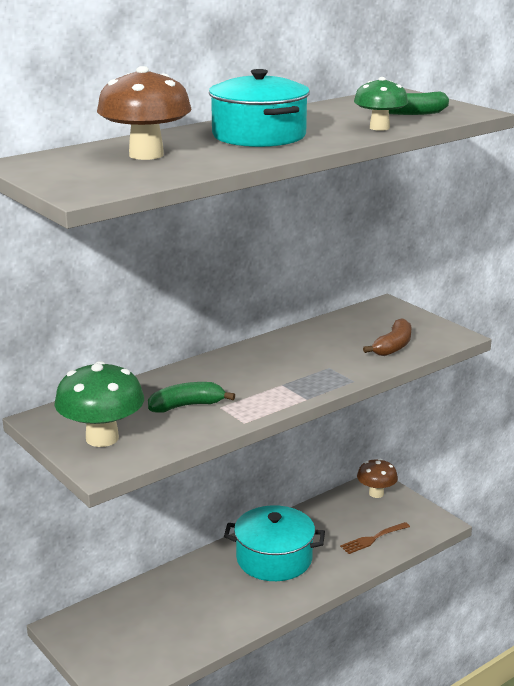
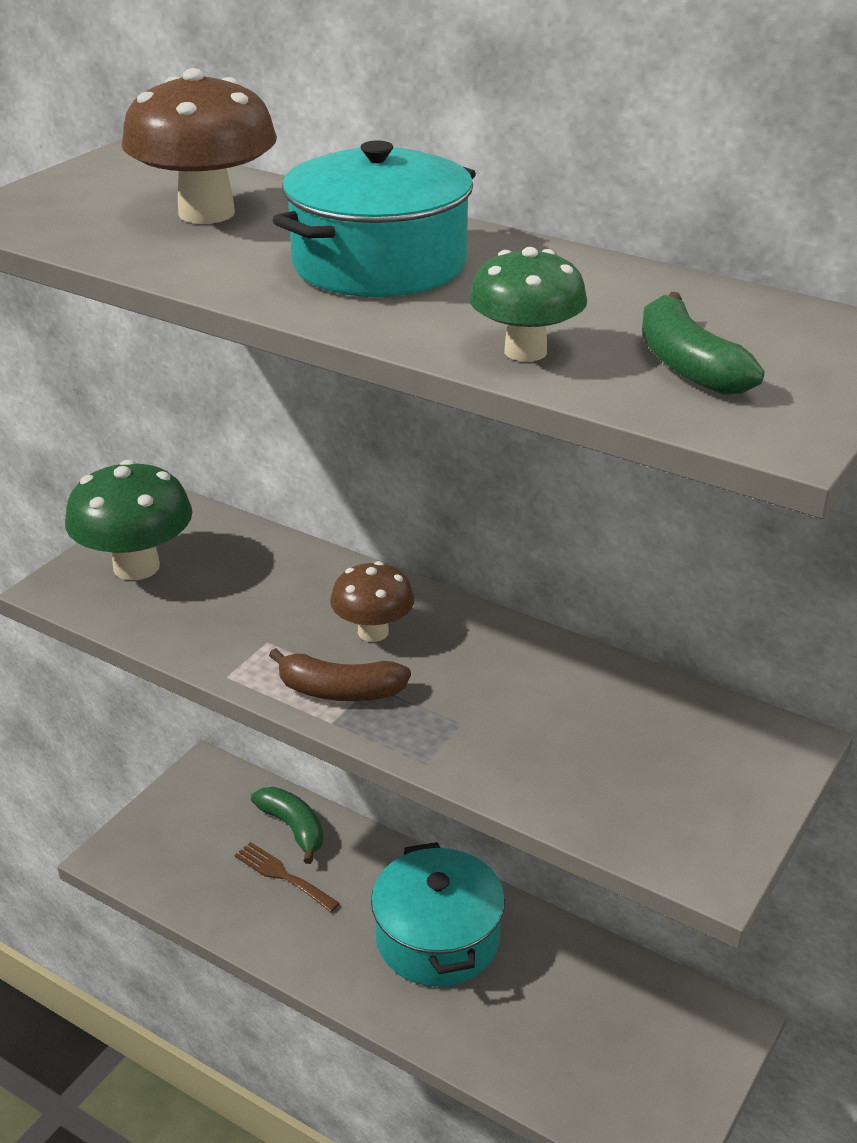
camera: 70 degrees right, 10 degrees up
(186, 406) = (256, 611): green banana -> green banana (293, 828)
(373, 539) = (556, 1057): brown fork -> brown fork (282, 875)
(376, 493) = (699, 1030): brown mushroom -> brown mushroom (373, 632)
(393, 346) = (598, 786): brown banana -> brown banana (340, 691)

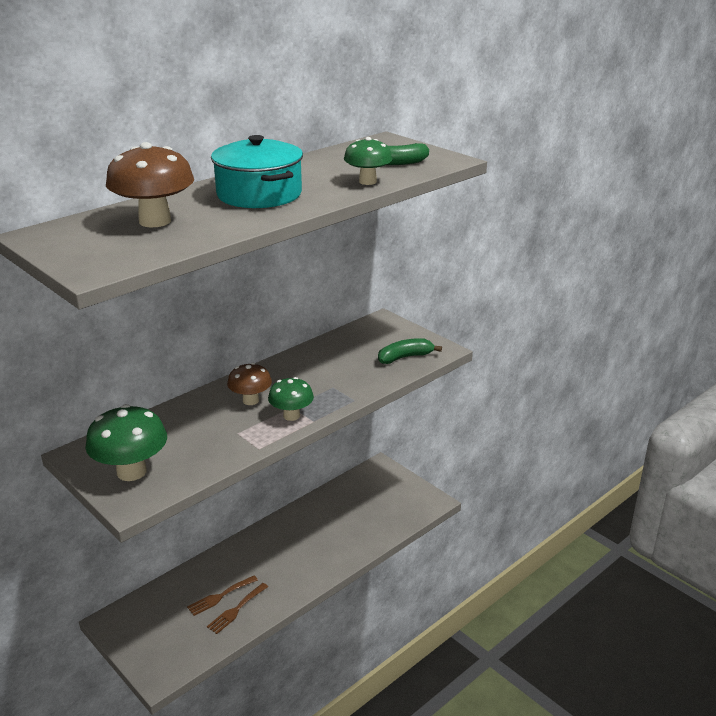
camera: 75 degrees left, 5 degrees down
(258, 904) = (236, 610): none -> brown fork
(293, 828) = (186, 587): green banana -> green banana (405, 357)
(340, 691) = (291, 416): brown banana -> green mushroom
(437, 938) = (294, 544): turquoise pot -> none

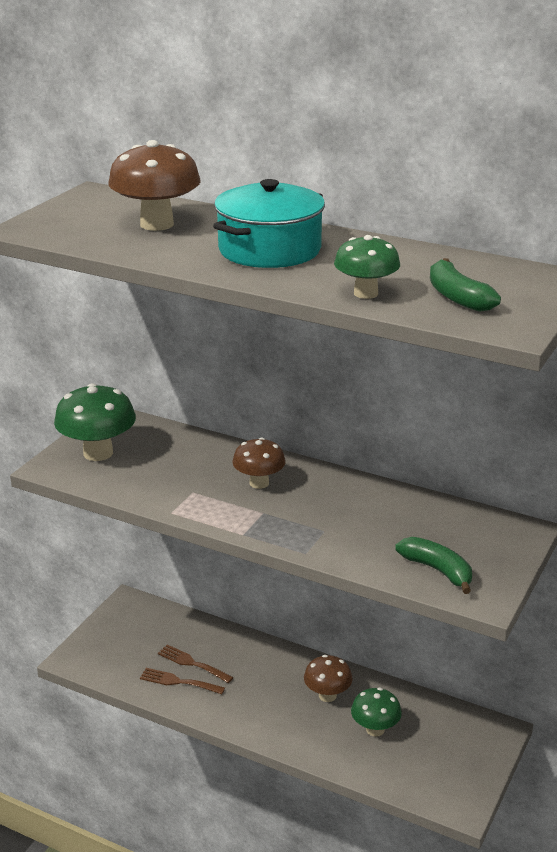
camera: 70 degrees right, 0 degrees up
(291, 416) = (244, 517): green mushroom -> green mushroom (375, 729)
(303, 531) = (327, 695): none -> brown mushroom

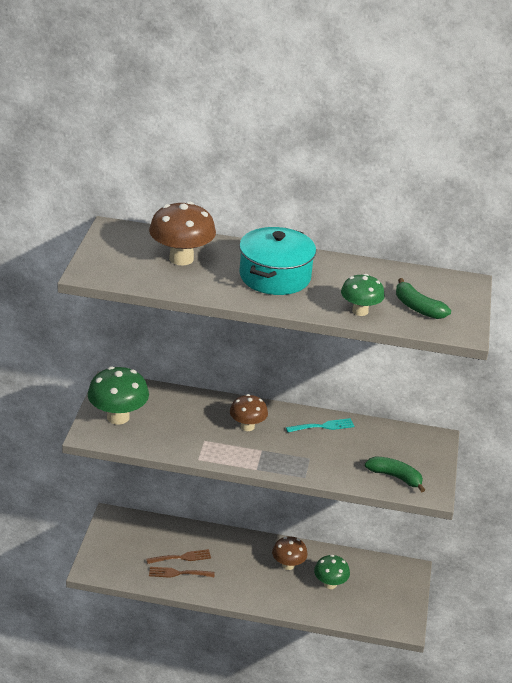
camera: 20 degrees left, 5 degrees up
(192, 663) = (182, 557): brown fork -> brown fork turned 150 degrees clockwise
(363, 495) = (323, 426): none -> turquoise fork

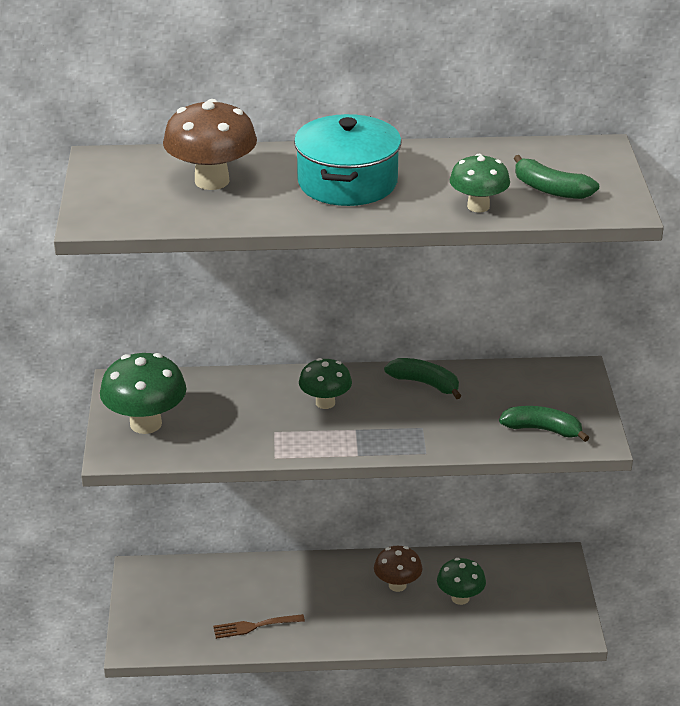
camera: 10 degrees left, 0 degrees up
(182, 557) = (252, 605): brown fork -> none
(247, 426) = (325, 403): brown mushroom -> green mushroom
(323, 426) = (425, 383): turquoise fork -> green banana

